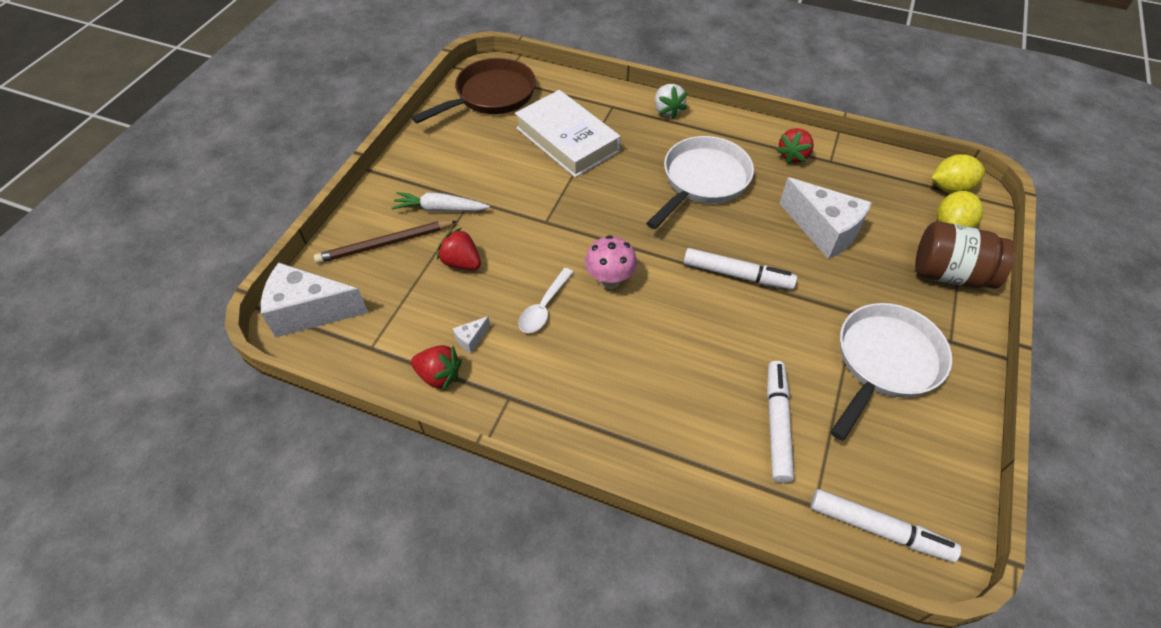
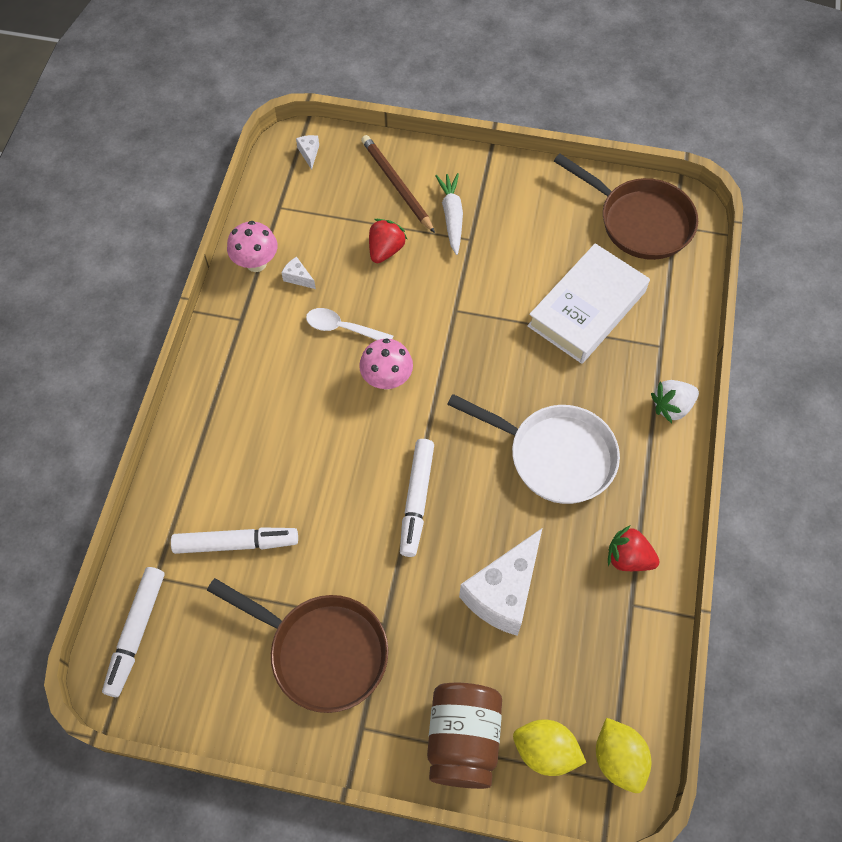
camera: 80 degrees right, 10 degrees up
(309, 312) = (309, 153): white cheese -> white cheese, size x0.40
(439, 376) = (256, 263): red strawberry -> pink mushroom
(884, 363) = (321, 651): white pan -> brown pan

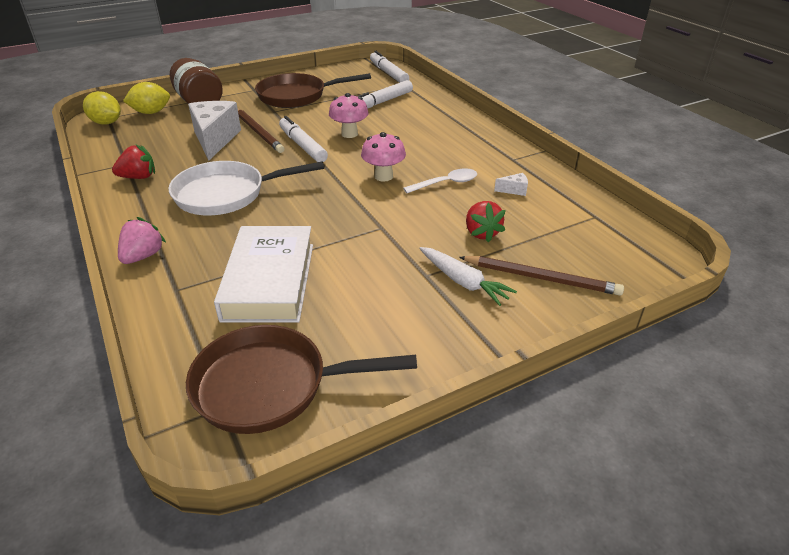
camera: 140 degrees right, 25 degrees down
(256, 263) = (552, 184): pink mushroom -> pink mushroom (349, 134)
(309, 153) = (641, 259): white cheese -> none
(442, 574) = (258, 132): none -> brown pencil
(671, 407) = (143, 256): white strawberry -> pink strawberry

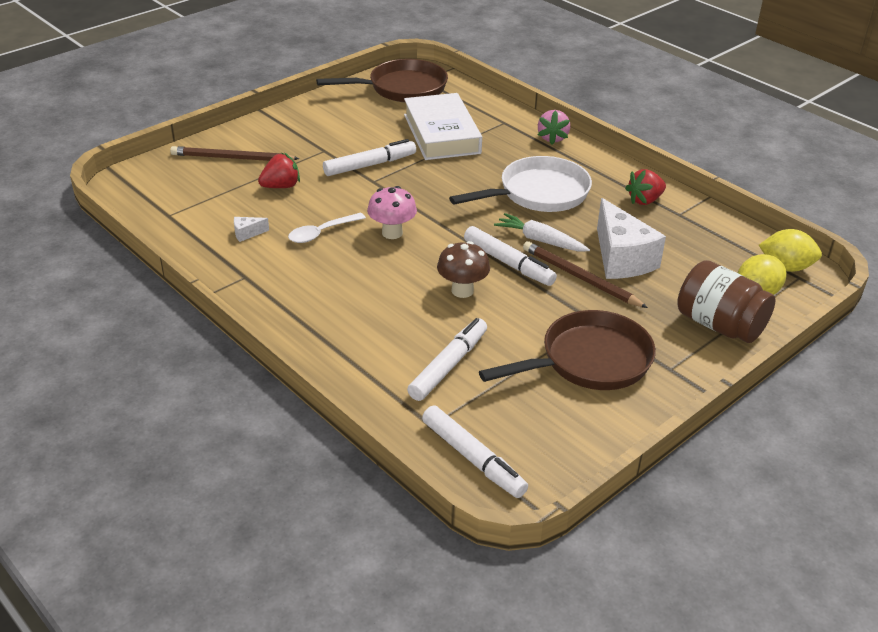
camera: 165 degrees right, 0 degrees up
(349, 134) = (462, 291): pink mushroom -> brown mushroom
(377, 247) = (370, 165): none -> white marker
(463, 282) = (294, 149): white carrot -> white carrot (540, 240)
(481, 233) = (281, 186): red strawberry -> red strawberry turned 90 degrees clockwise

